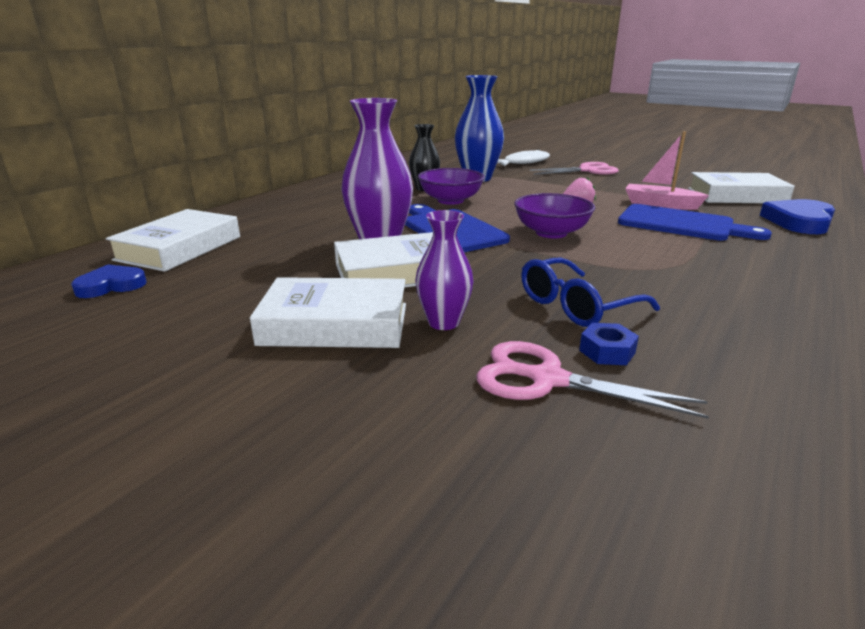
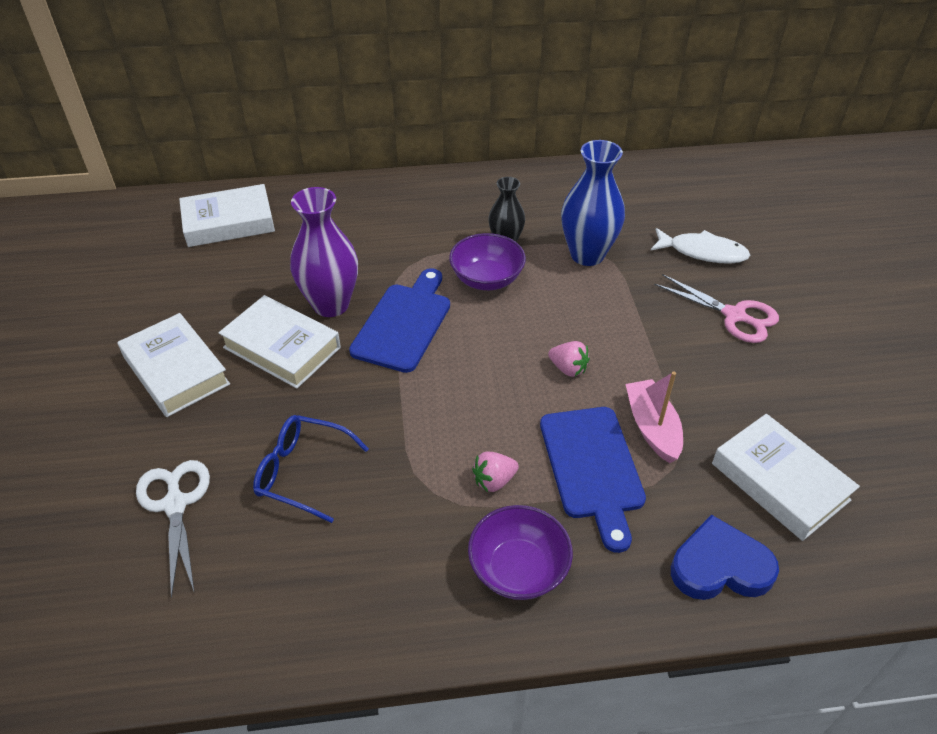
camera: 50 degrees right, 20 degrees up
(111, 286) = (150, 244): blue heart -> none
(443, 322) = (217, 417): purple vase -> none
(547, 379) = (175, 504): pink scissors -> white scissors
(551, 233) = (461, 387): purple bowl -> purple bowl (518, 569)
(607, 351) = (236, 518): blue nut -> none
(666, 249) = (494, 481): none -> pink strawberry

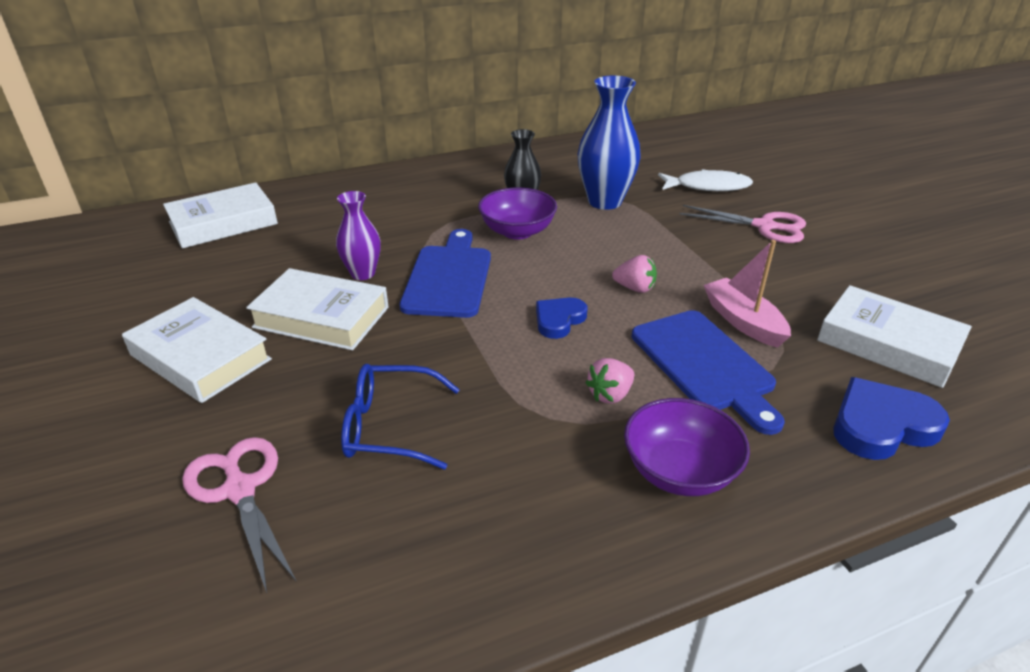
camera: 15 degrees left, 10 degrees down
(175, 504) = (240, 489): white scissors -> pink scissors
(331, 304) = (363, 273): purple vase -> purple vase, size x0.60
(483, 391) = (559, 320): none -> blue heart

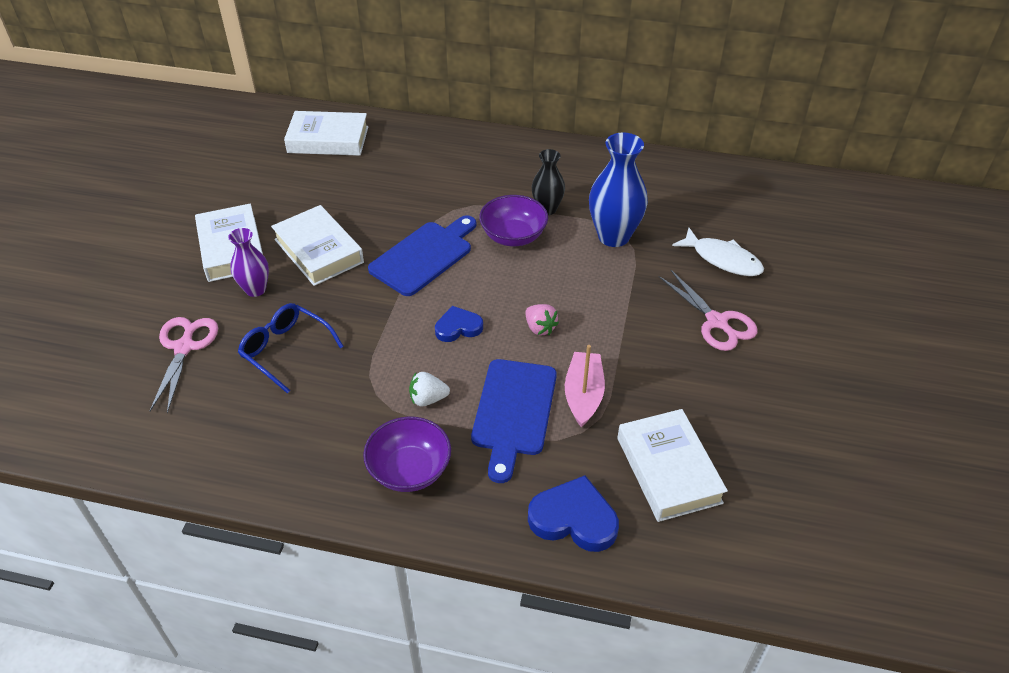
camera: 35 degrees right, 10 degrees up
(363, 273) = (374, 226): purple vase -> purple vase (255, 289)
(610, 395) = (428, 399): pink strawberry -> white strawberry

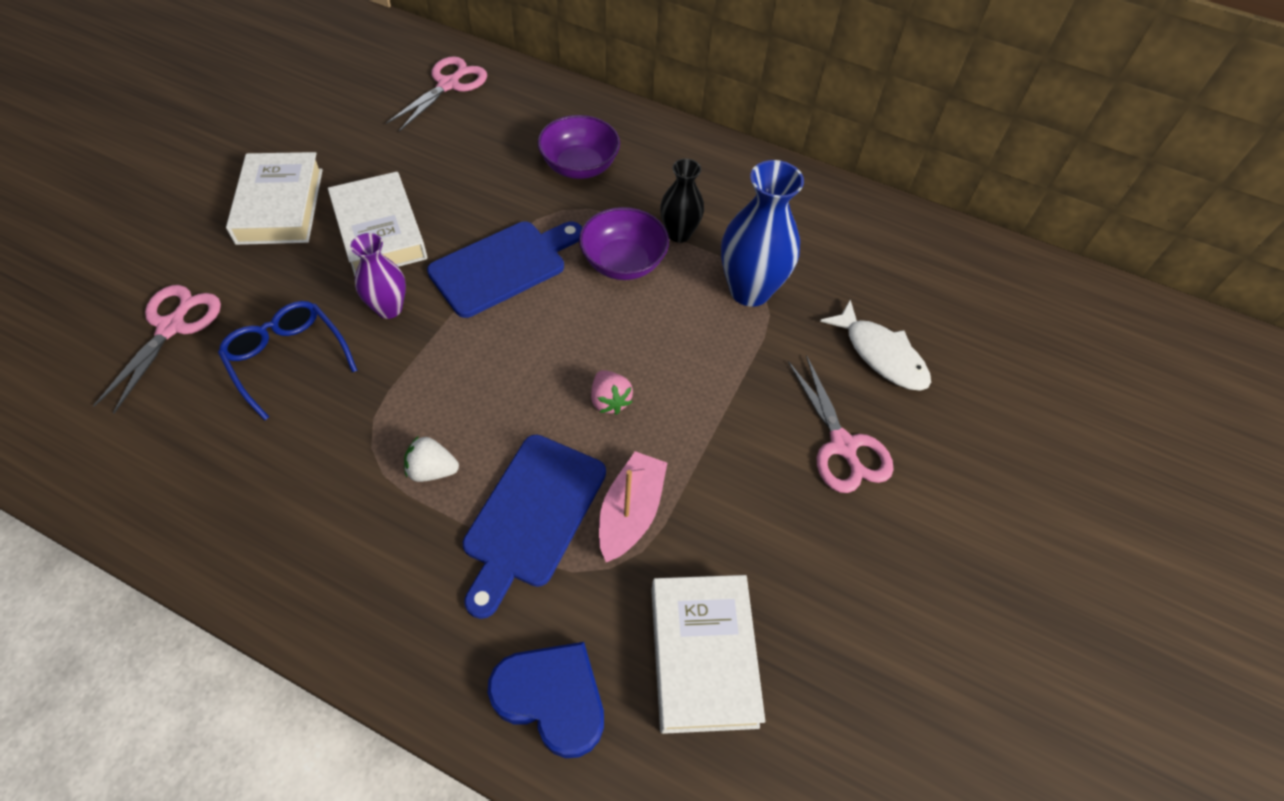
camera: 10 degrees right, 10 degrees up
(255, 289) = (285, 267): purple vase -> purple vase (389, 308)
(328, 140) = (449, 85): white book -> pink scissors
(409, 470) = (370, 568): purple bowl -> purple bowl (579, 166)
(458, 327) = (507, 376): blue heart -> none

